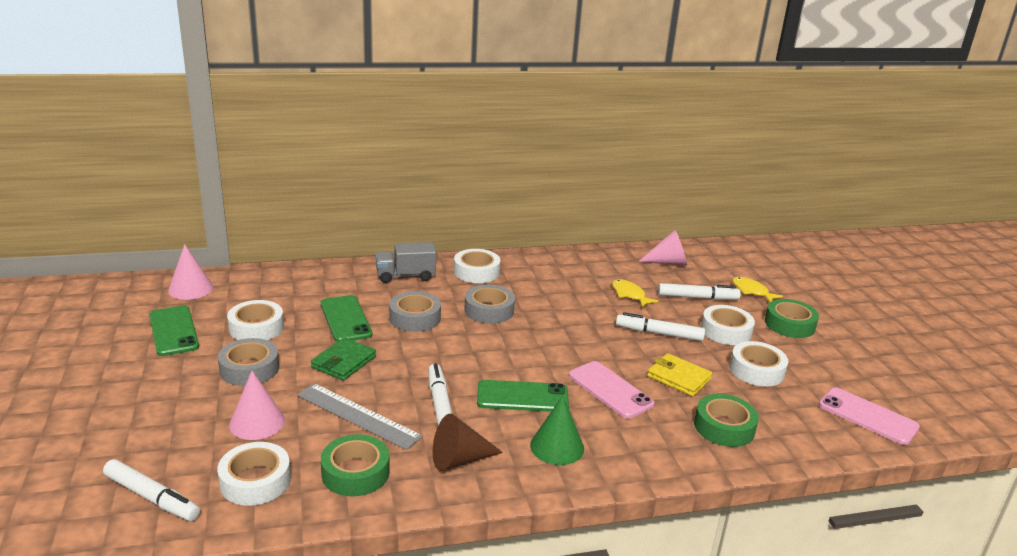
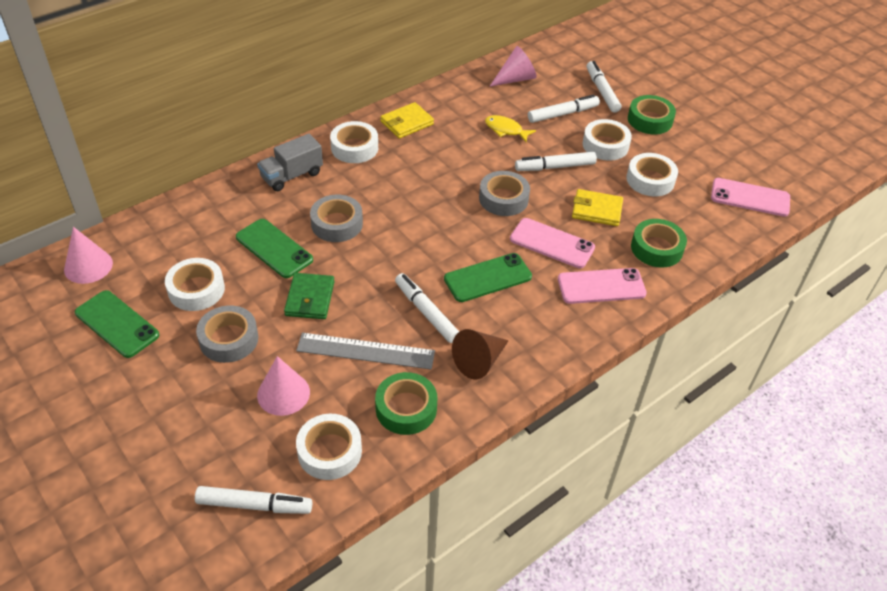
camera: 25 degrees left, 20 degrees up
(489, 310) = (397, 191): grey tape -> grey tape (503, 199)
(538, 267) = (407, 123): none -> yellow wallet
(557, 446) = (546, 317): green cone -> none
(637, 440) = (601, 286): none -> pink phone
(752, 291) = (602, 91): yellow fish -> white marker

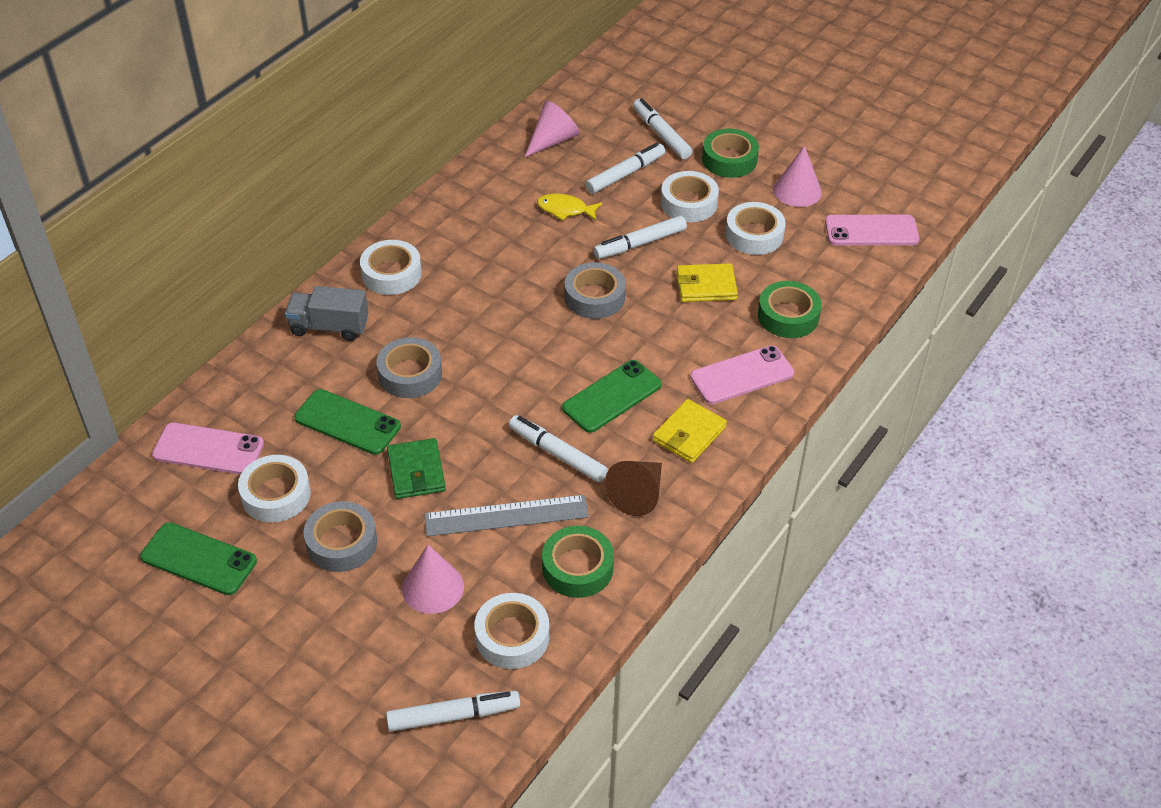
camera: 15 degrees left, 0 degrees up
(88, 266) = (128, 499): pink cone -> pink cone (797, 191)
(292, 175) = (329, 327): grey truck -> grey truck turned 60 degrees clockwise
(407, 123) = (442, 227): yellow wallet -> yellow wallet (689, 434)
(552, 243) = (669, 338): pink phone -> pink phone (208, 449)

